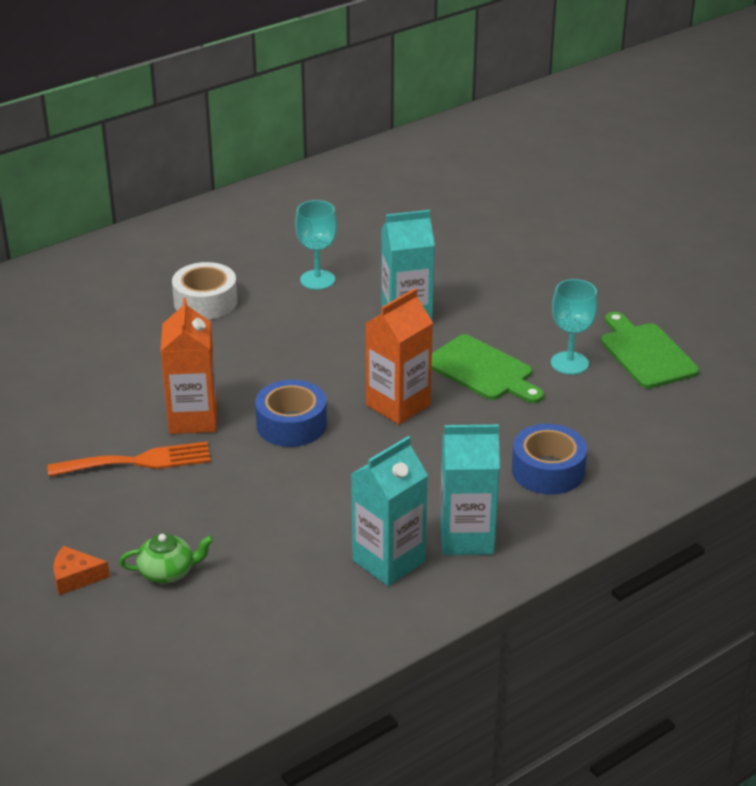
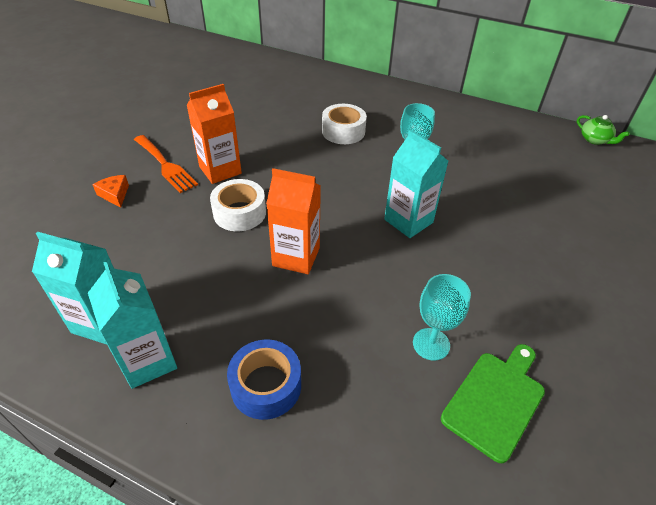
camera: 60 degrees right, 10 degrees up
(75, 577) = (45, 183): orange cheese -> orange cheese (115, 195)
(168, 572) = (59, 217): green teapot -> green teapot (595, 140)
(291, 424) = (239, 213): blue tape -> white tape
(482, 370) = (375, 289): green cutting board -> none

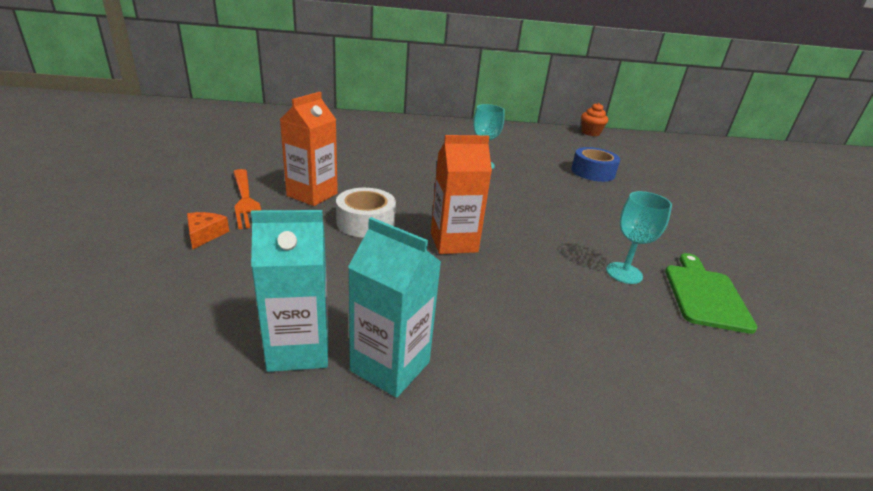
camera: 30 degrees left, 15 degrees down
(115, 195) = (205, 235): orange cheese -> orange cheese turned 60 degrees clockwise
(165, 165) = (246, 201): orange fork -> orange fork turned 45 degrees clockwise
(266, 386) = (530, 345): blue tape -> blue tape (593, 172)
(343, 131) = (404, 151): white tape -> none
(408, 221) = (520, 199): turquoise carton -> none
(595, 140) = (590, 133): green teapot -> orange cupcake

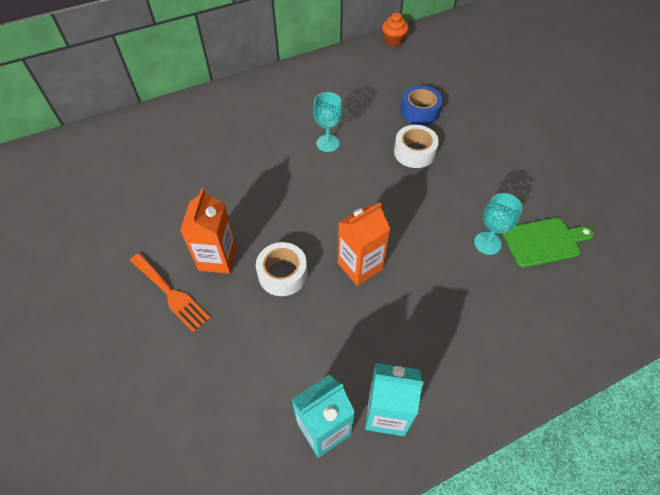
camera: 20 degrees left, 25 degrees up
(205, 235) = (173, 352): orange cheese -> none
(571, 192) = (414, 152): none -> white tape
(704, 295) = (543, 241): green cutting board -> green cutting board turned 90 degrees clockwise

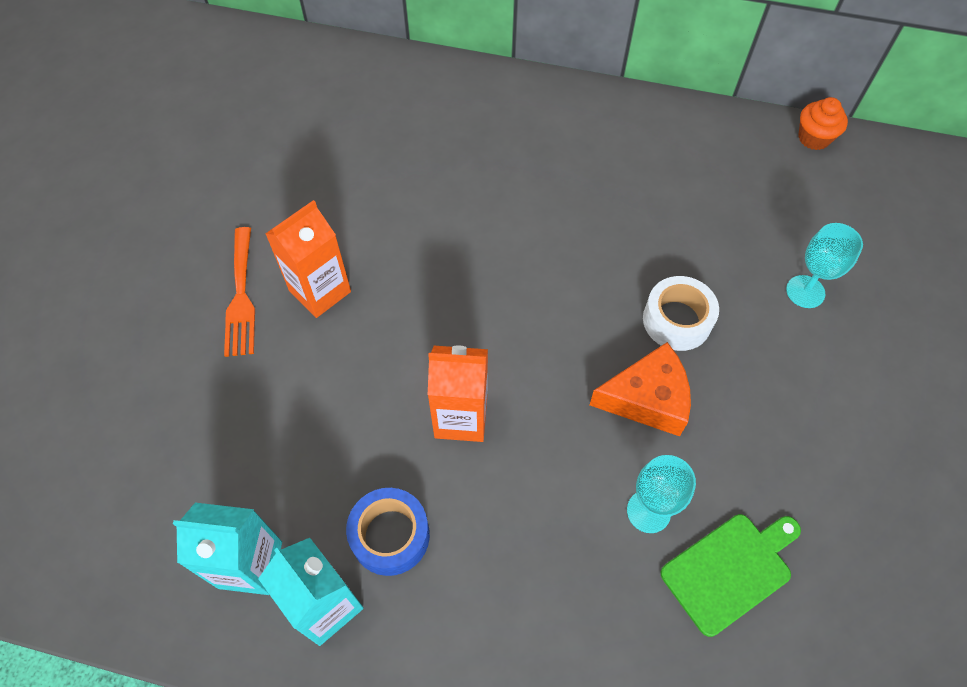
camera: 40 degrees right, 5 degrees up
(282, 274) = (368, 361): white tape -> none
(327, 143) = (575, 232): turquoise goblet -> turquoise goblet (805, 291)
(419, 111) = (744, 268): blue tape -> blue tape (390, 535)
(436, 195) = (647, 398): none -> orange cheese
(543, 241) = (730, 569): green cutting board -> green cutting board turned 60 degrees counterclockwise

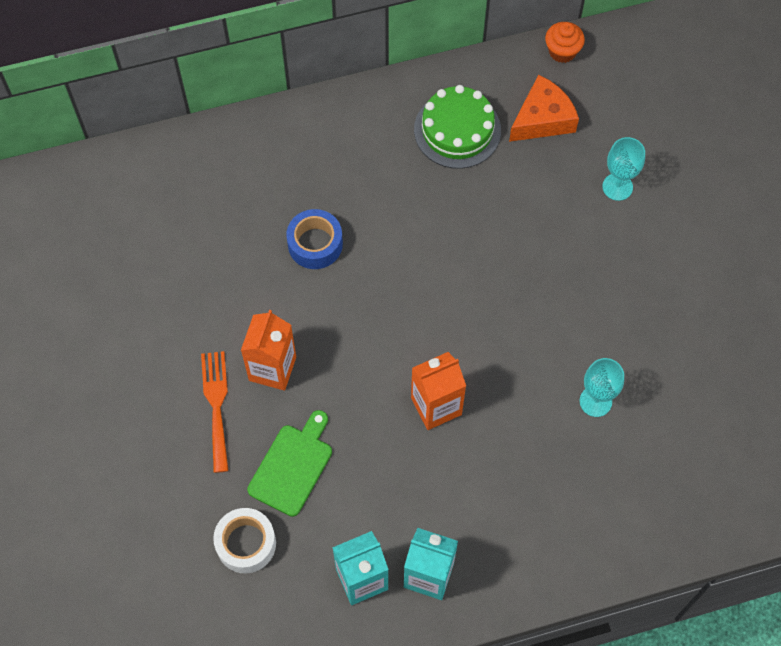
camera: 30 degrees left, 5 degrees up
(241, 297) = (216, 405): orange fork -> orange fork turned 150 degrees counterclockwise
(390, 535) = (440, 509): blue tape -> blue tape (315, 244)
(647, 398) = (553, 325): orange cheese -> orange cheese (542, 119)
(657, 161) = (457, 130): none -> green cake
(677, 320) = (541, 255): white tape -> white tape (246, 543)
(730, 569) = (664, 410): green cutting board -> green cutting board (292, 466)

